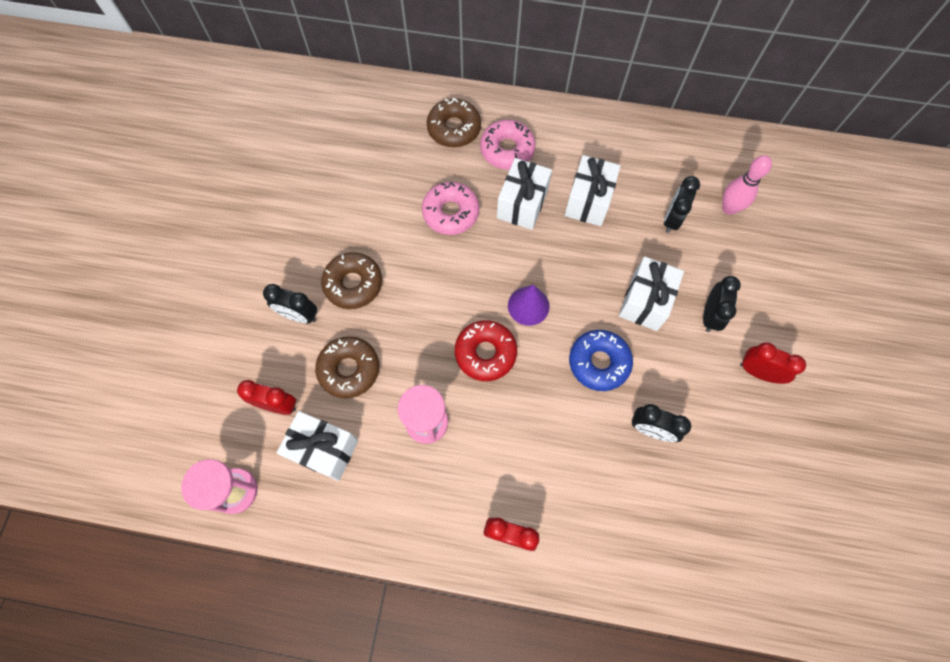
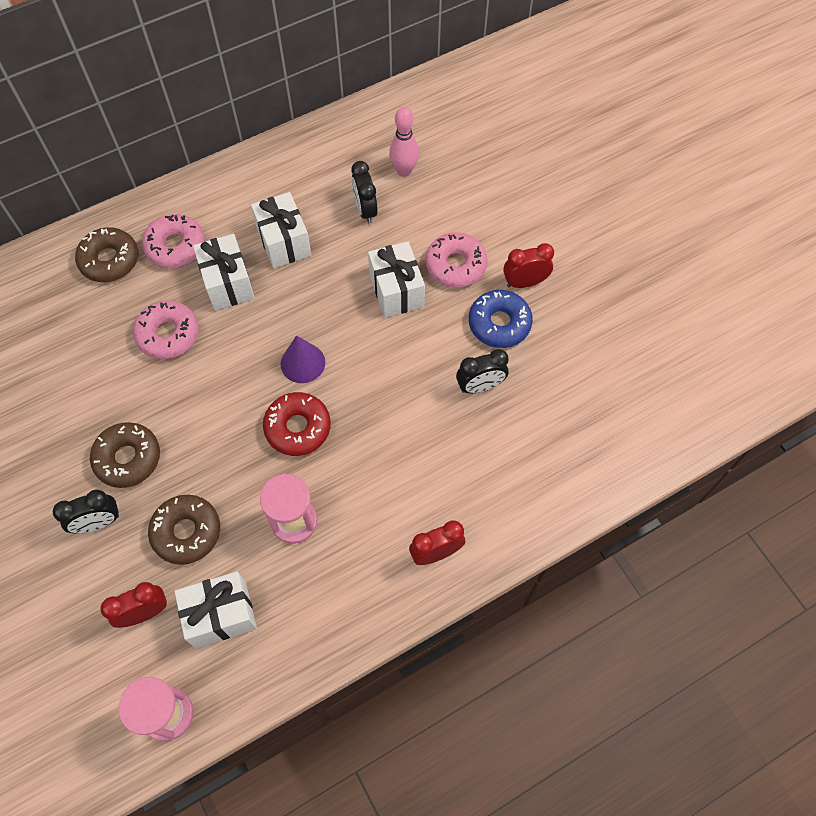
camera: 40 degrees left, 5 degrees down
(599, 362) = (398, 365): blue donut -> blue donut (499, 323)
(710, 315) = (455, 265): black clock -> pink donut

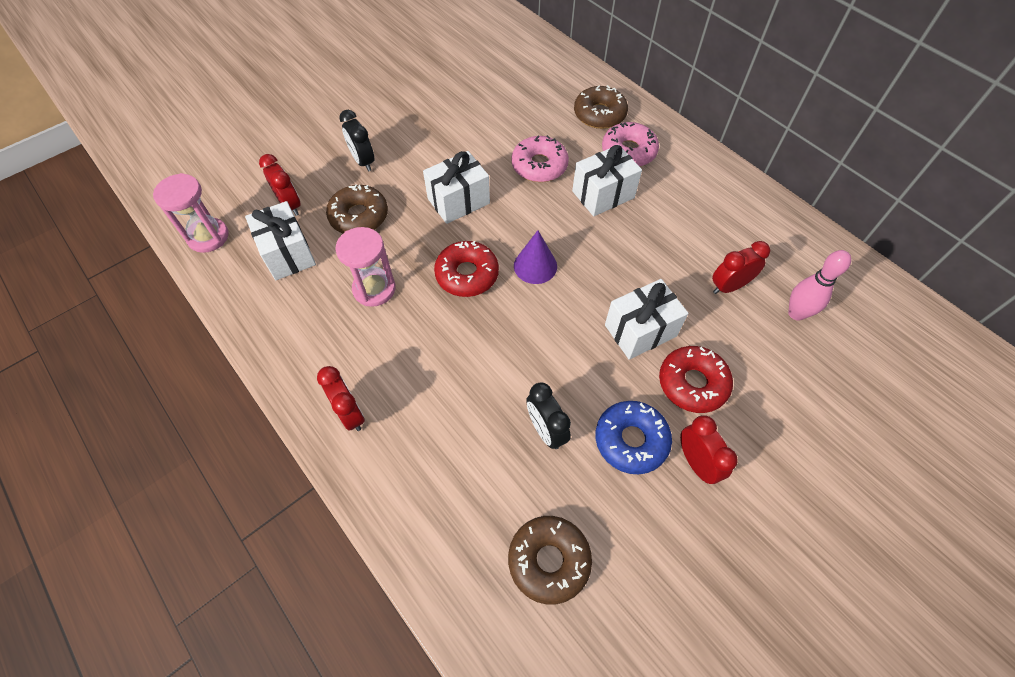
camera: 80 degrees right, 5 degrees down
(128, 458) = (420, 166): brown donut -> brown donut (549, 560)
(284, 242) = (663, 226): white gift -> white gift (458, 201)
(365, 210) = (729, 286): black clock -> red clock
(455, 265) = (692, 383): pink donut -> red donut

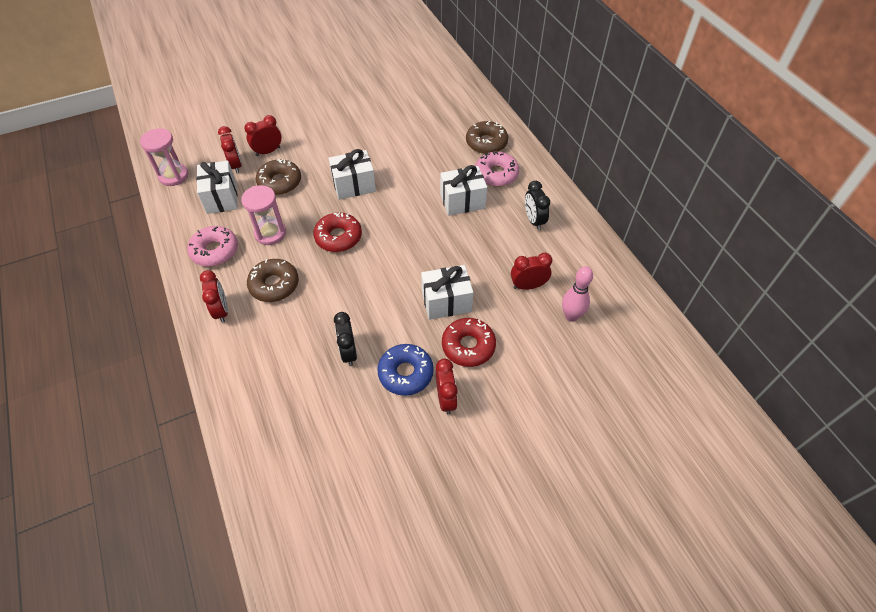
camera: 15 degrees right, 5 degrees down
(326, 178) = (268, 151): none -> red clock
(363, 161) = (298, 145): black clock -> black clock (534, 220)
(535, 266) = (390, 241): purple cone -> none
(539, 166) = (424, 172): pink donut -> pink donut (215, 251)
(549, 560) = (314, 435): brown donut -> brown donut (274, 285)

